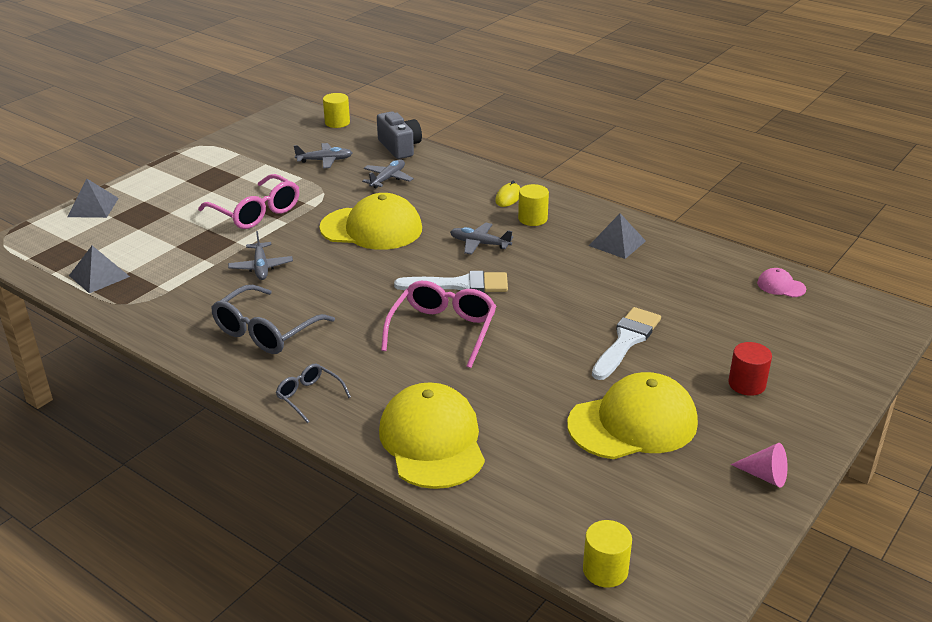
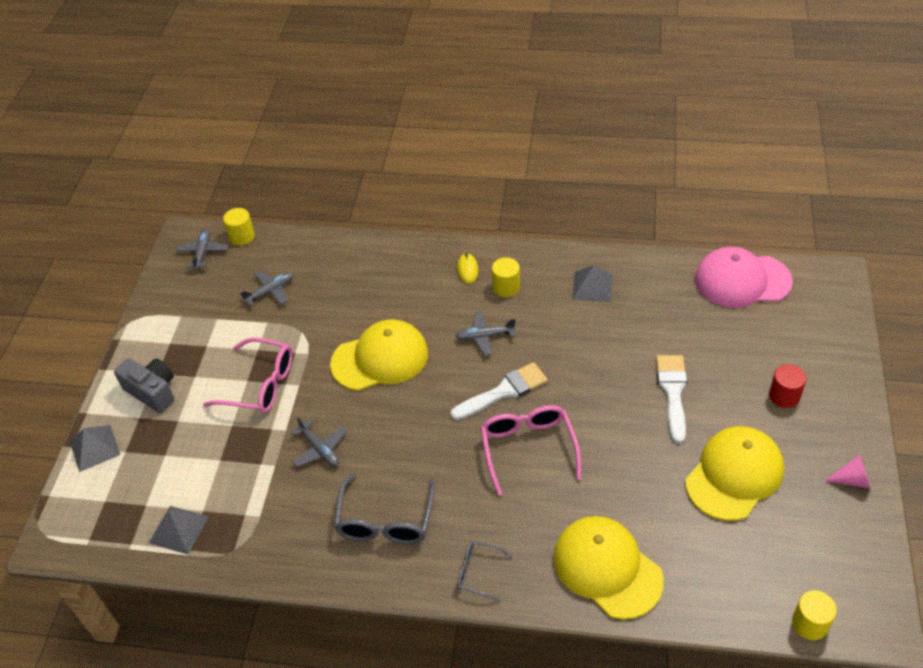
camera: 25 degrees left, 15 degrees up
(388, 179) = (346, 291): grey plane -> grey plane (203, 252)
(400, 147) = (326, 246): grey camera -> grey camera (152, 391)
(781, 286) = (742, 280): pink cap -> pink cap, size x2.34

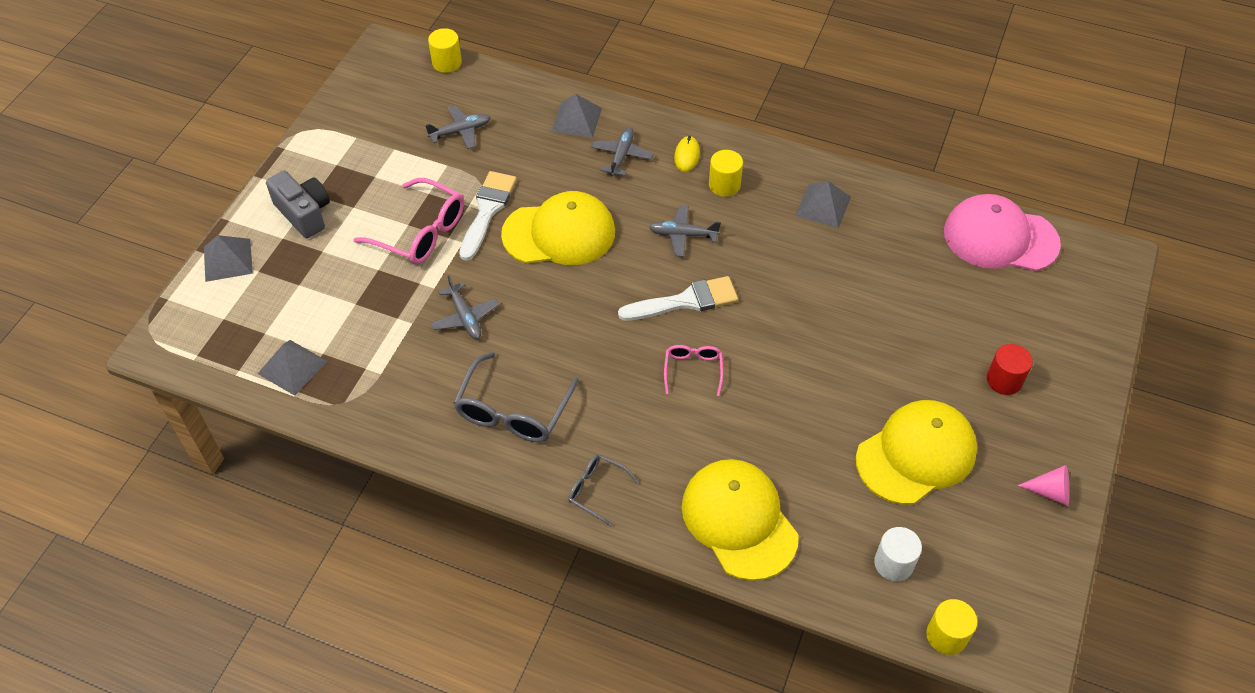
camera: 10 degrees right, 5 degrees up
(203, 252) = (399, 71): grey plane -> grey plane (621, 156)
(366, 260) = (576, 119): none -> grey pyramid
(528, 448) = (693, 370): pink glasses -> pink glasses, size x0.56
(673, 392) = (876, 346): white brush -> white brush (487, 211)
(746, 572) = (893, 563): none -> white cylinder

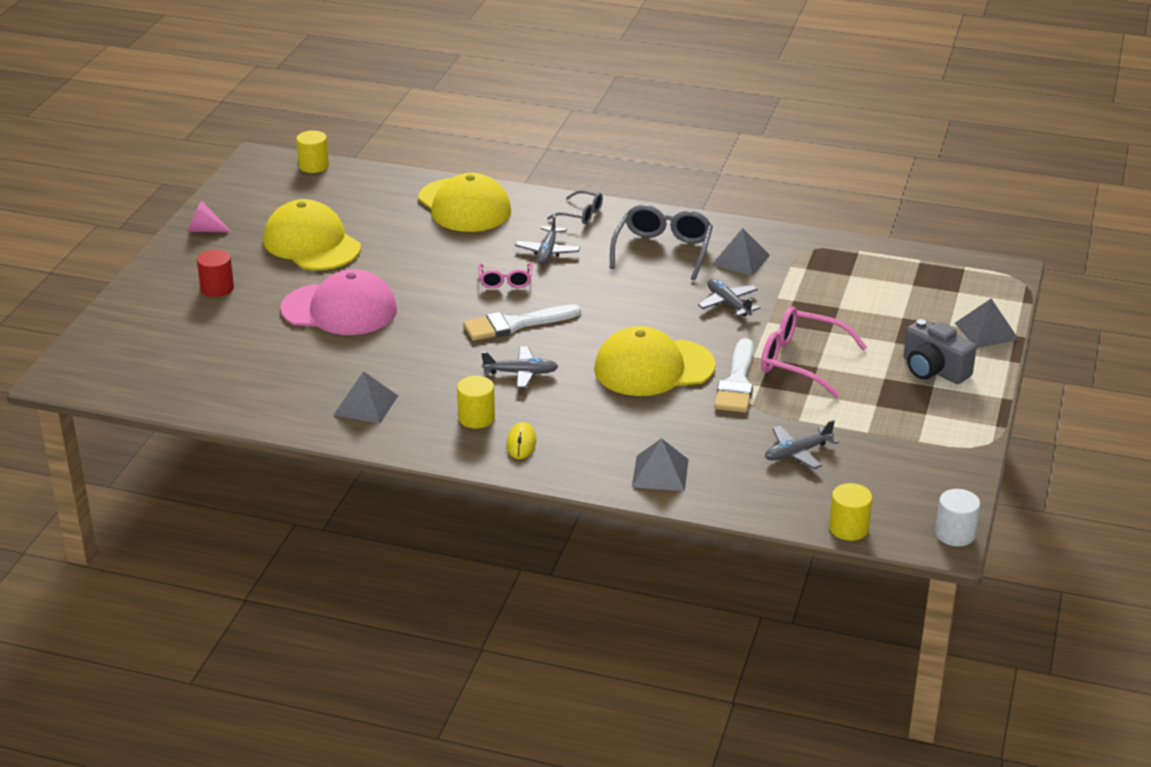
camera: 175 degrees right, 20 degrees down
(292, 367) = (872, 266): grey pyramid -> grey pyramid (740, 260)
(621, 156) = (598, 439): grey plane -> grey plane (547, 251)
(893, 563) = (345, 192): white cylinder -> white cylinder (955, 534)
(916, 454) = (312, 244): yellow cap -> yellow cap turned 90 degrees clockwise
(1000, 238) = (177, 388): pink cap -> pink cap (339, 310)

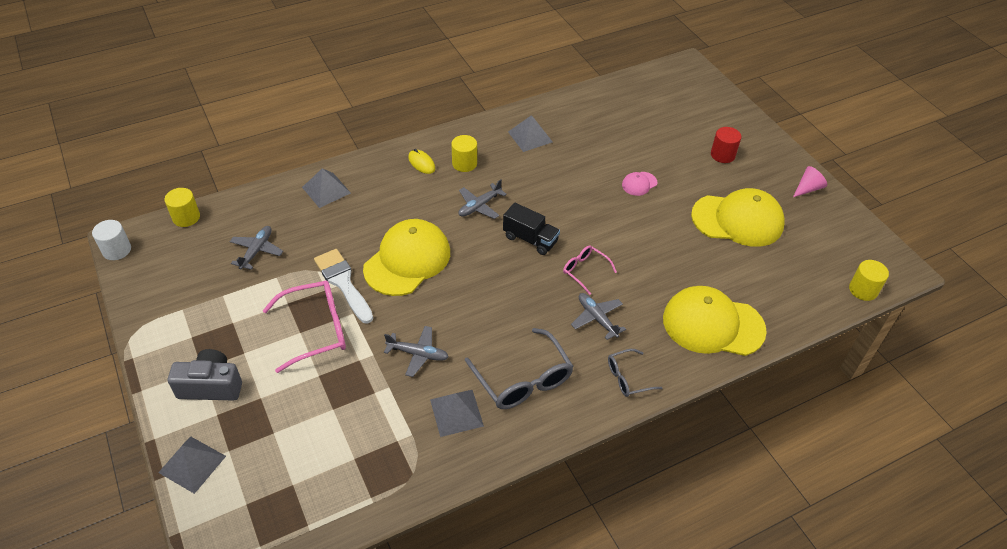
camera: 135 degrees right, 15 degrees up
(339, 310) = (639, 184): pink cap -> pink cap, size x0.43
(515, 324) = (530, 239): white brush -> black truck

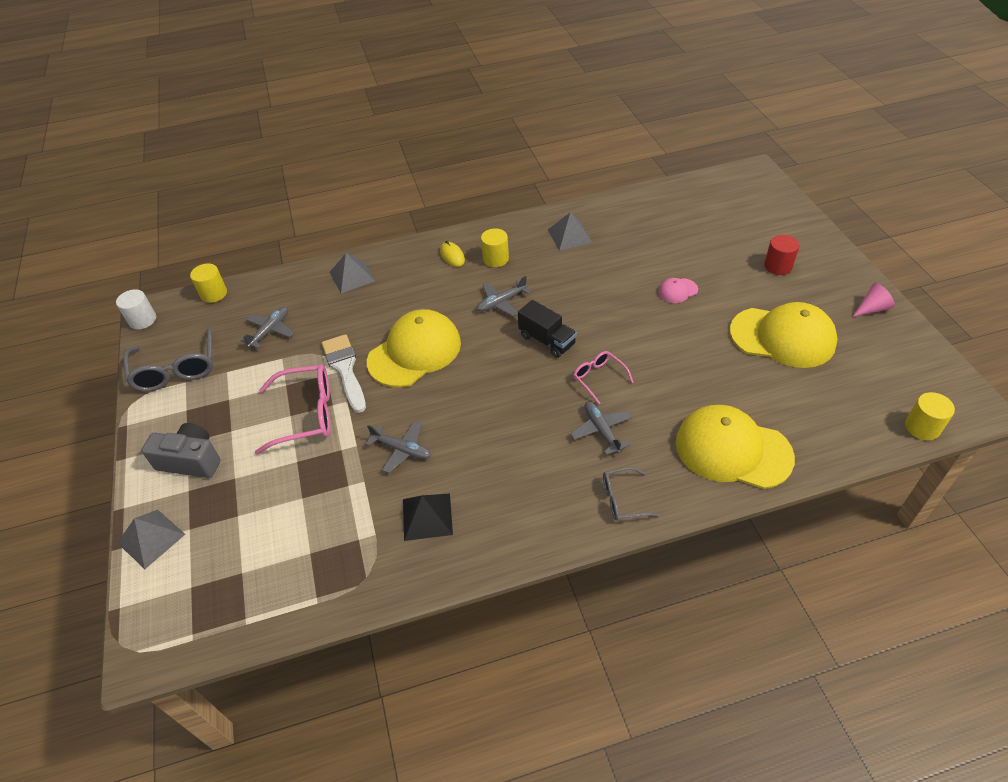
camera: 15 degrees right, 0 degrees up
(456, 412) = (427, 516): grey pyramid -> black pyramid
(523, 380) = (506, 489): grey glasses -> grey glasses (176, 369)

